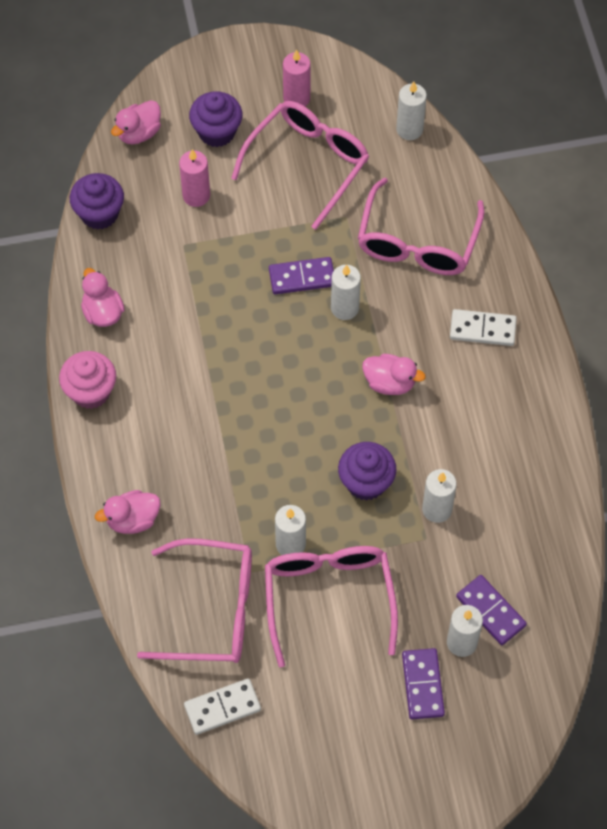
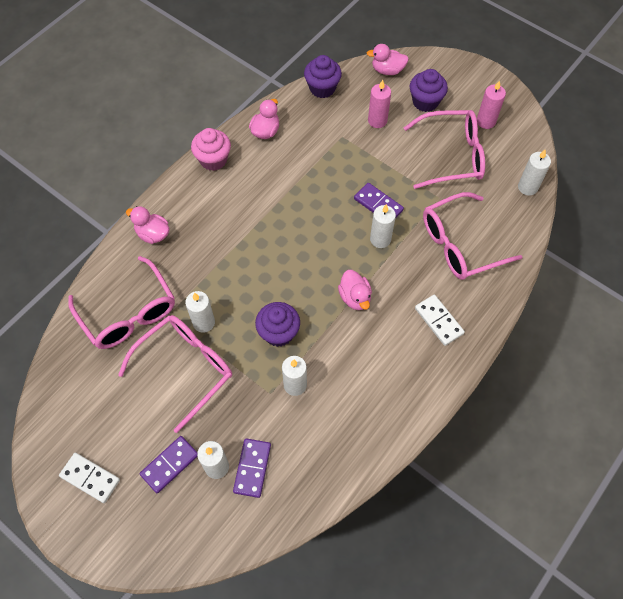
camera: 50 degrees right, 0 degrees up
(222, 707) = (70, 363): white domino -> white domino (90, 478)

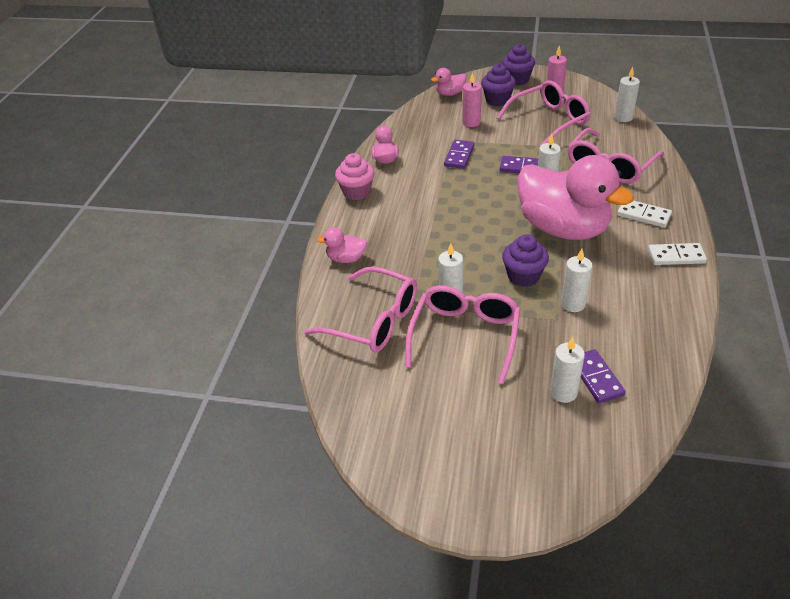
camera: 25 degrees left, 20 degrees down
(90, 478) = (451, 460): white domino -> white domino (676, 256)
(170, 465) = (519, 412): purple domino -> purple domino (459, 156)
(322, 88) = (408, 120): purple cupcake -> purple cupcake (517, 80)
(355, 297) = (563, 228): pink duck -> pink duck, size x2.45

